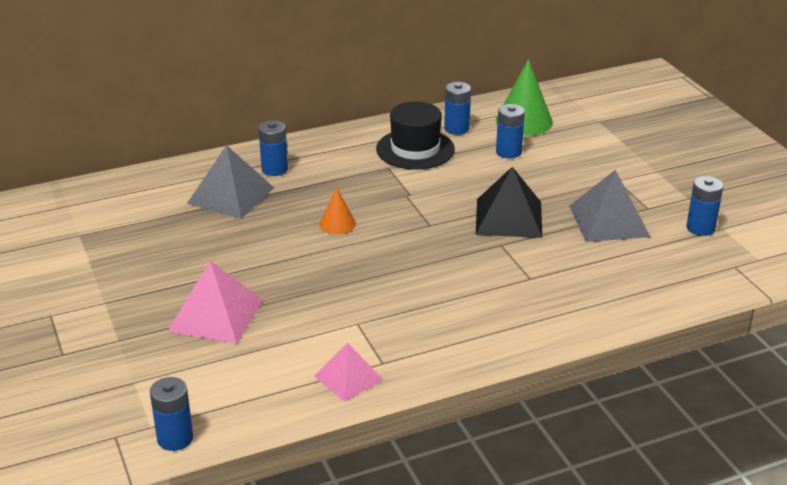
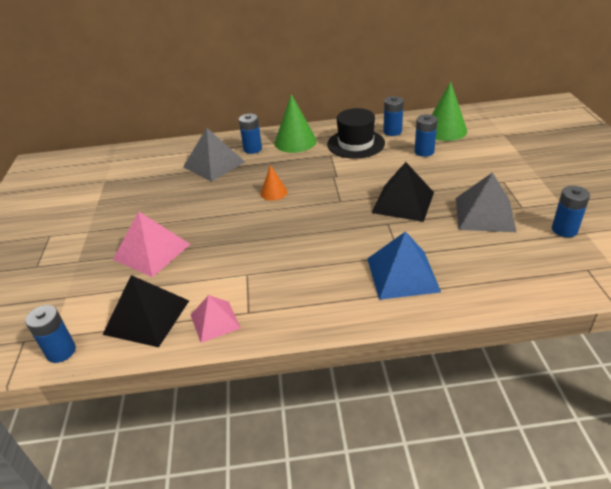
camera: 20 degrees right, 5 degrees up
(260, 386) = (147, 317): none -> black pyramid
(330, 153) = (295, 141): none -> green cone
(542, 298) = (402, 274): none -> blue pyramid

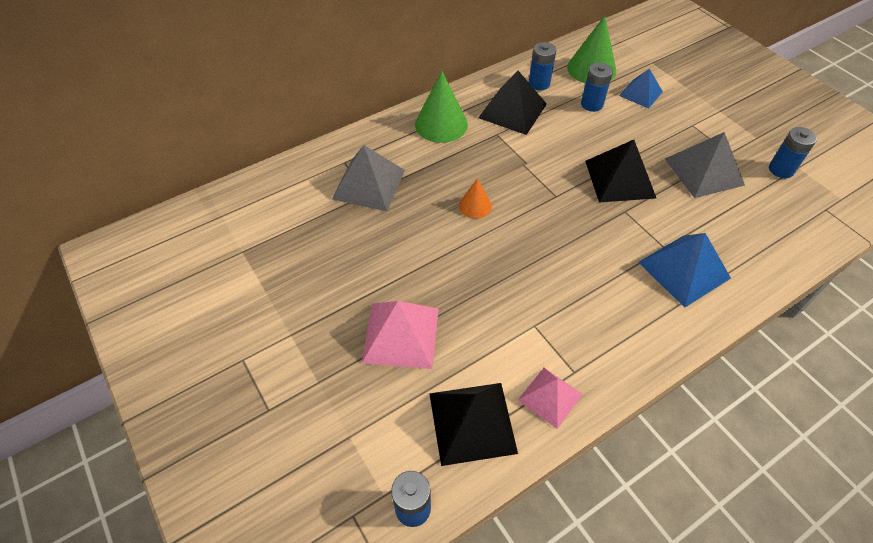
camera: 30 degrees left, 15 degrees up
(252, 149) = (398, 148): blue battery -> none
(356, 144) = (512, 111): black hat -> black pyramid
(474, 152) = (641, 93): none -> blue pyramid

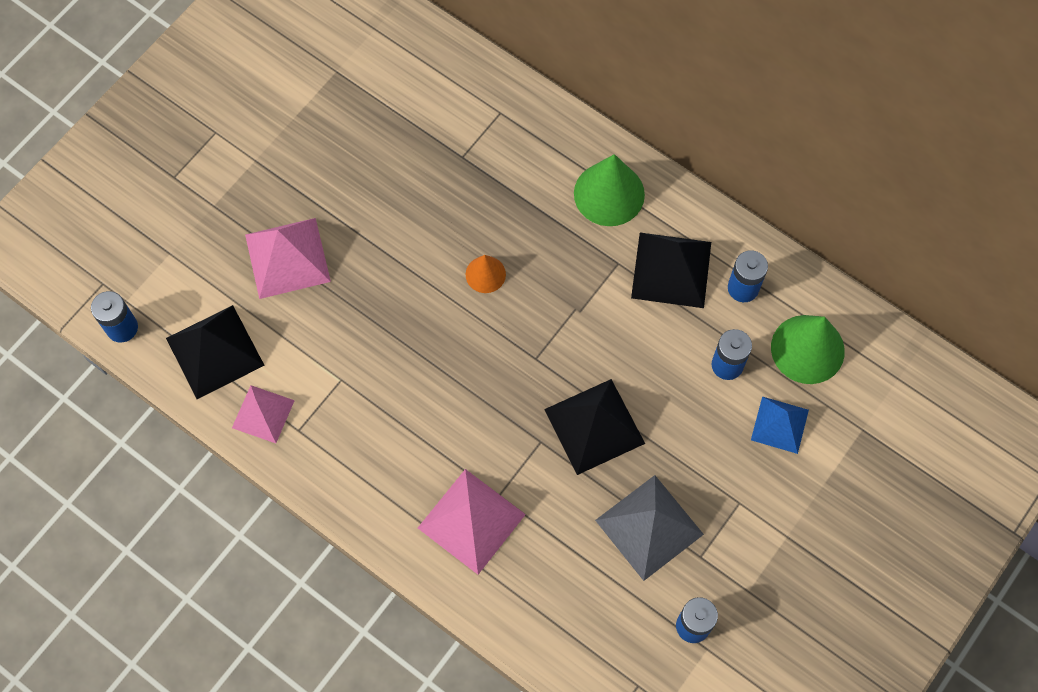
camera: 70 degrees right, 15 degrees up
(369, 184) = (475, 152): grey pyramid -> none
(684, 270) = (471, 521): blue pyramid -> pink pyramid

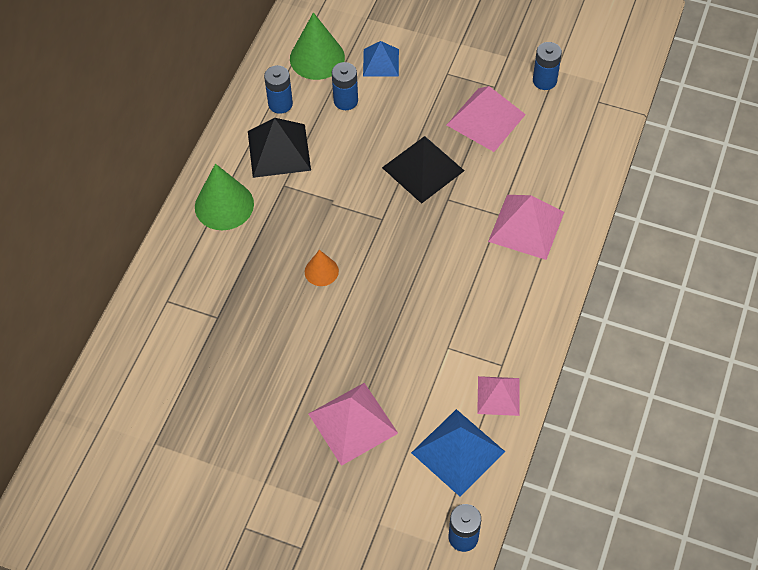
camera: 105 degrees left, 10 degrees down
(215, 351) = (458, 452): black pyramid -> blue pyramid
(649, 527) = (486, 119): grey pyramid -> pink pyramid

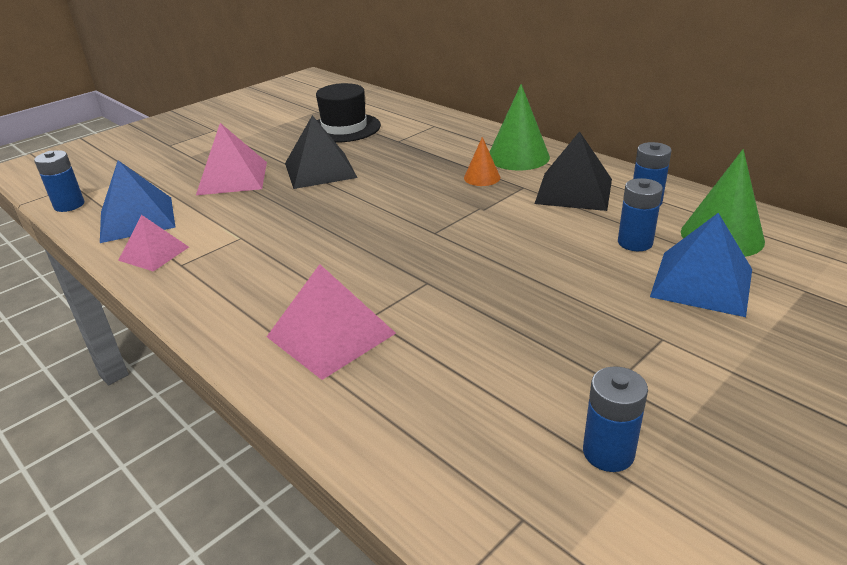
camera: 115 degrees right, 25 degrees down
(199, 385) = (344, 128): none -> black hat
(321, 271) = (399, 189): orange cone -> orange cone (482, 177)
(381, 62) = (702, 282): blue pyramid -> blue pyramid, size x1.57
(423, 169) = (488, 274): black pyramid -> black pyramid (320, 170)
(486, 119) = (546, 352): pink pyramid -> none

